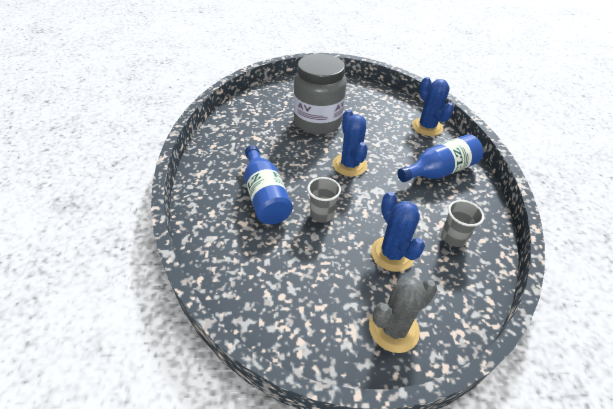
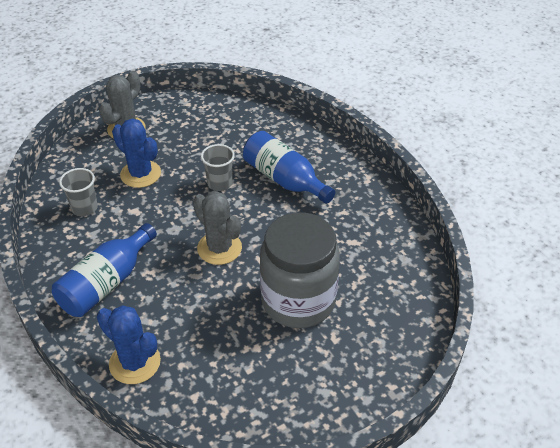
camera: 155 degrees right, 0 degrees up
(349, 165) = (219, 248): blue cactus -> grey cactus

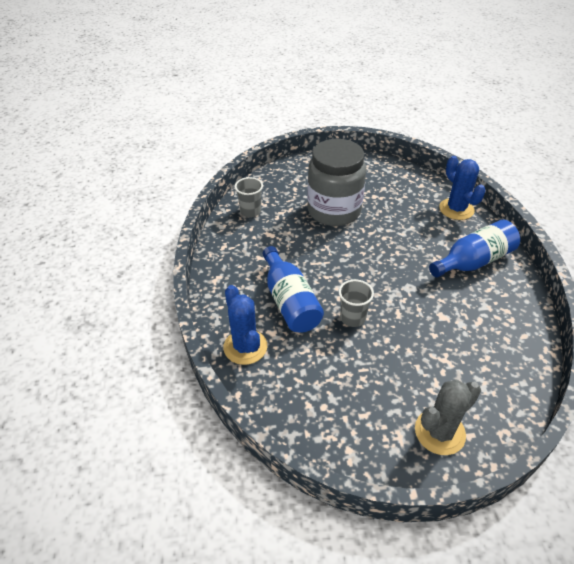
camera: 155 degrees left, 0 degrees up
(84, 208) = (493, 335): grey cup -> grey cup (250, 211)
(140, 174) = (431, 356): blue cactus -> blue cactus (245, 347)
(219, 248) = (375, 260): grey cactus -> none

